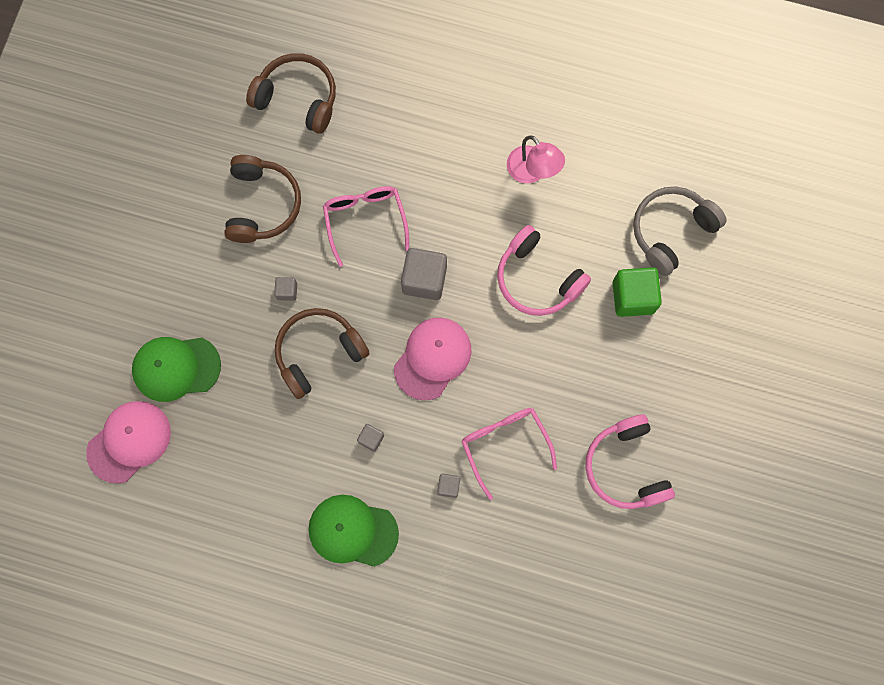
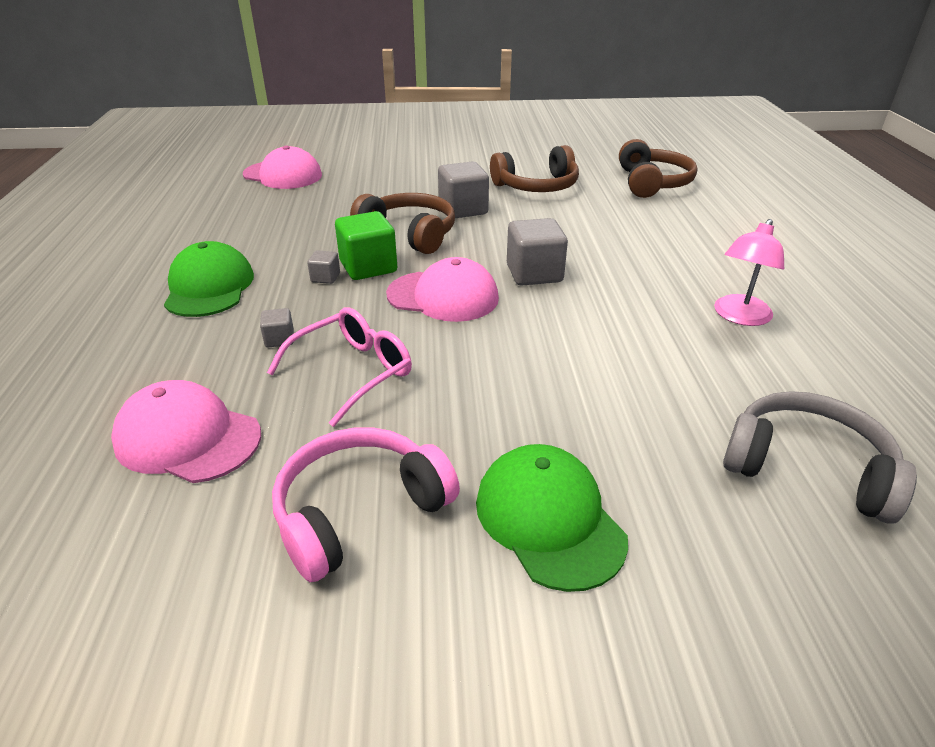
camera: 70 degrees right, 40 degrees down
(176, 368) = (358, 180): green cap -> green cap (549, 519)
(287, 291) = (463, 209): grey cube -> grey cube, size x2.02
(365, 220) = (569, 231): pink glasses -> none
(536, 553) = (188, 438): none -> pink cap
(537, 279) = (604, 350): pink headphones -> none
(633, 297) = (658, 449): green cube -> green cube (368, 267)

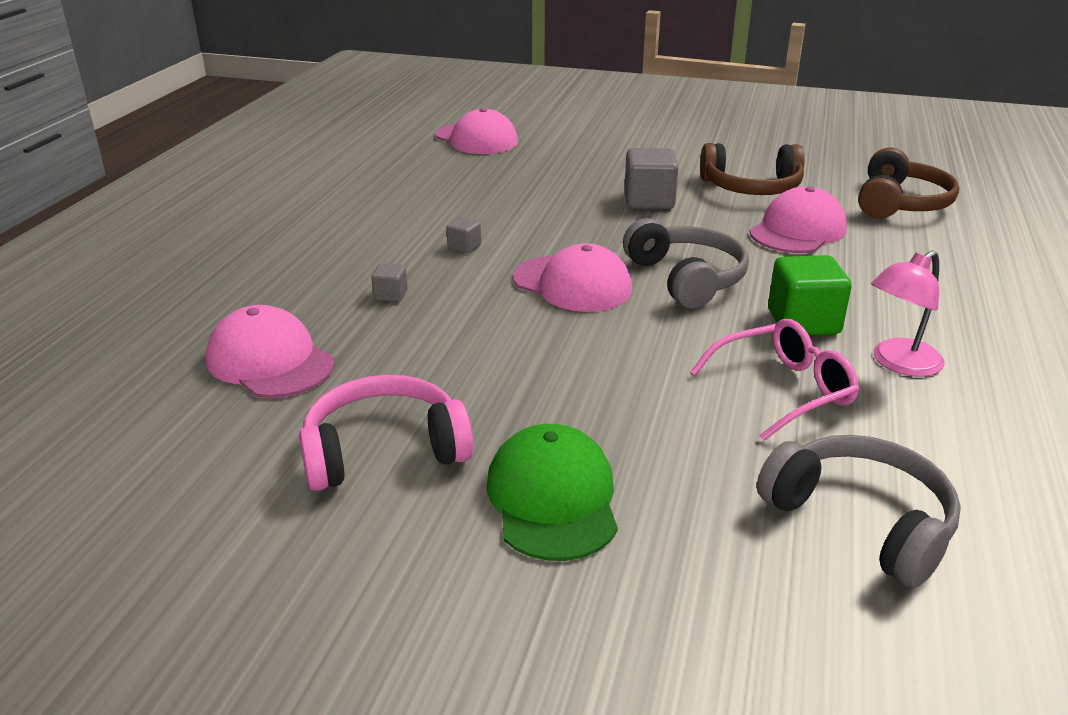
camera: 20 degrees right, 5 degrees down
(209, 287) = (351, 237): green cap -> none
(353, 372) = (443, 336): pink glasses -> pink glasses (783, 390)
(368, 267) = (512, 243): green cube -> green cube (803, 322)
(409, 234) = (574, 217): brown headphones -> none
(534, 273) = (686, 278): grey cube -> grey headphones
(594, 217) = (798, 230): none -> pink cap

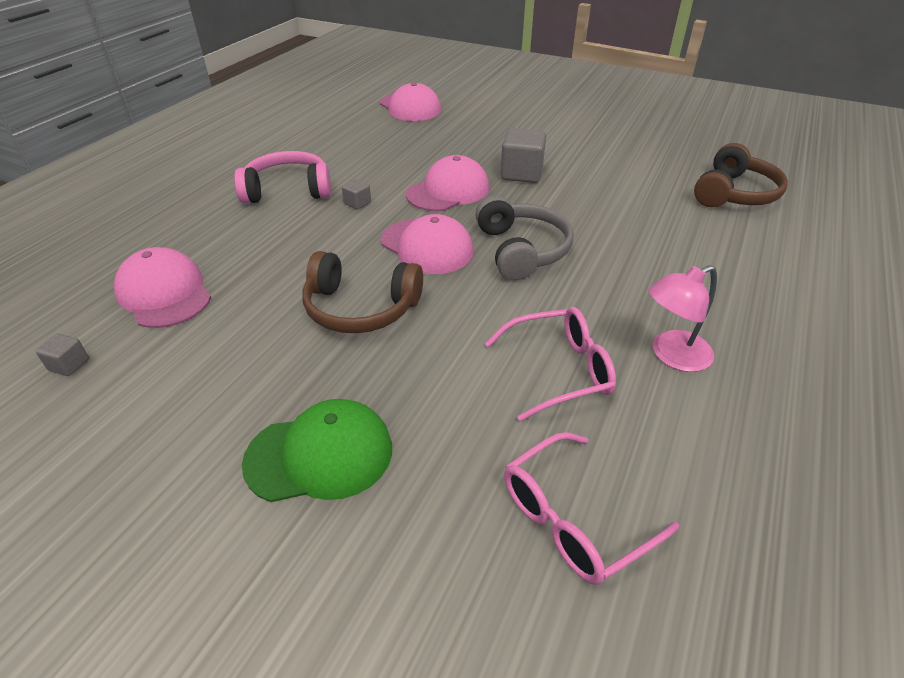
camera: 10 degrees right, 10 degrees up
(384, 451) = (209, 389): pink headphones -> pink headphones (288, 190)
(390, 295) = (281, 242): grey cube -> grey cube (69, 365)
(553, 498) = (320, 455): green cap -> green cap turned 75 degrees clockwise
(751, 187) = (611, 168): brown headphones -> brown headphones (360, 308)
(798, 230) = (634, 212): pink cap -> pink cap (448, 191)
(803, 322) = (603, 303): green cube -> none
(860, 521) = (573, 519): grey headphones -> pink glasses

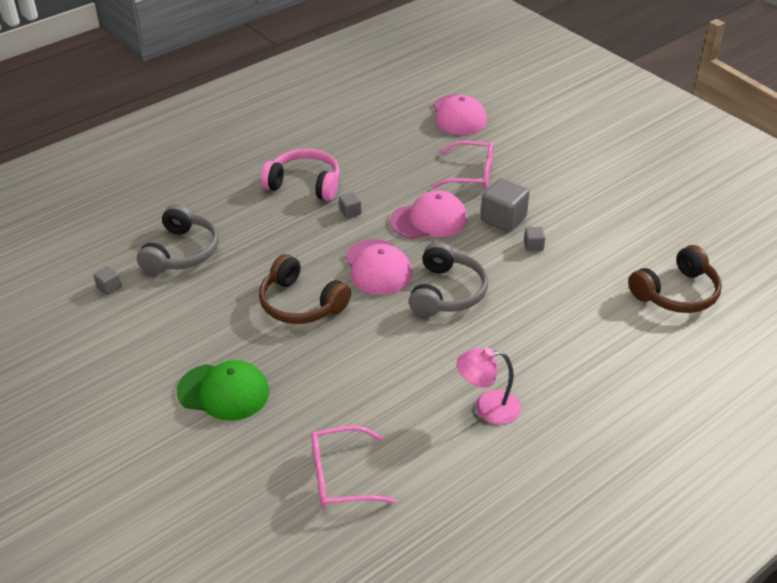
camera: 25 degrees right, 0 degrees up
(164, 293) = (181, 252): pink cap -> grey headphones
(559, 370) = (401, 391): pink glasses -> pink glasses (471, 174)
(570, 188) = (533, 246): none -> grey cube

